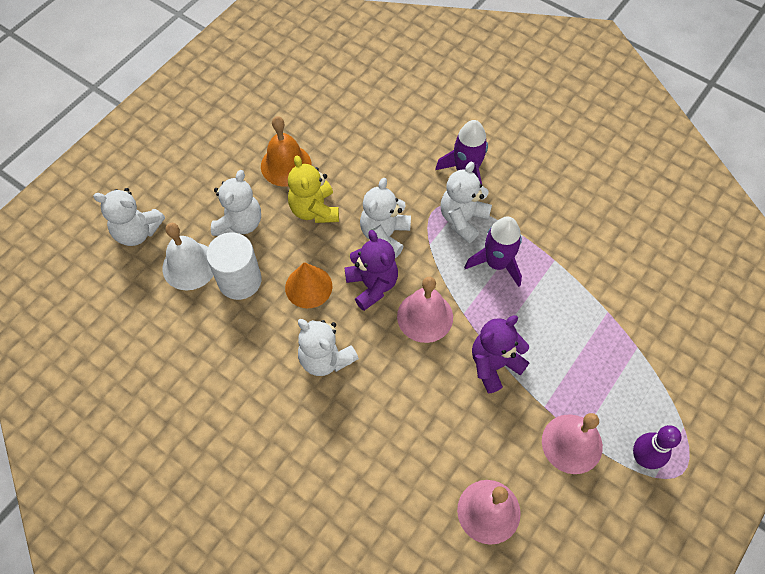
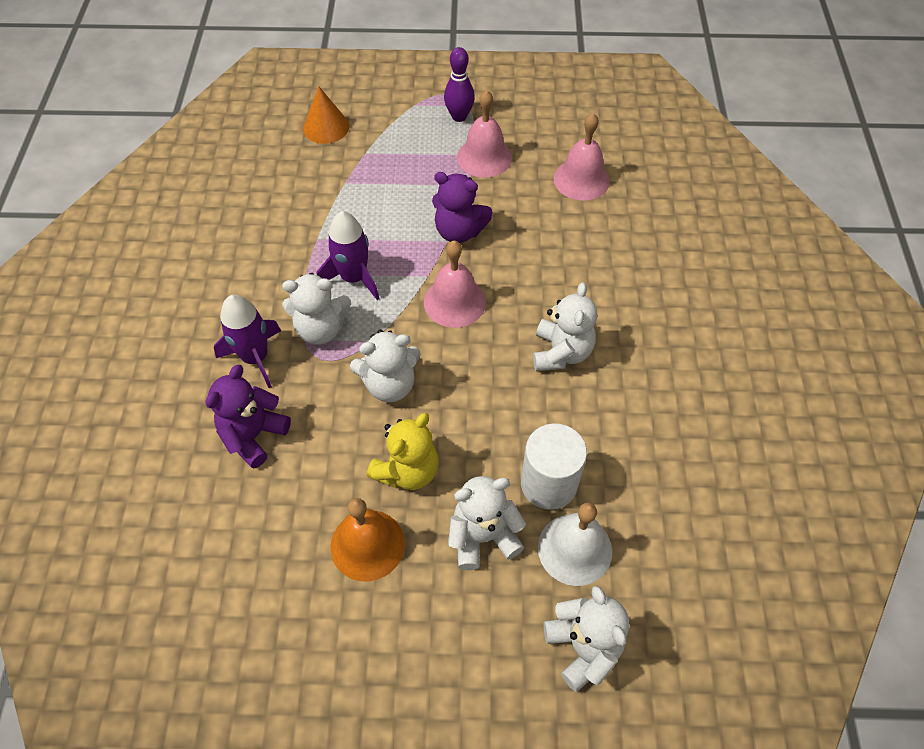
camera: 125 degrees left, 5 degrees down
(308, 287) = (502, 414): orange cone -> orange cone (326, 127)
(372, 285) = (456, 361): purple teddy bear -> purple teddy bear (253, 435)

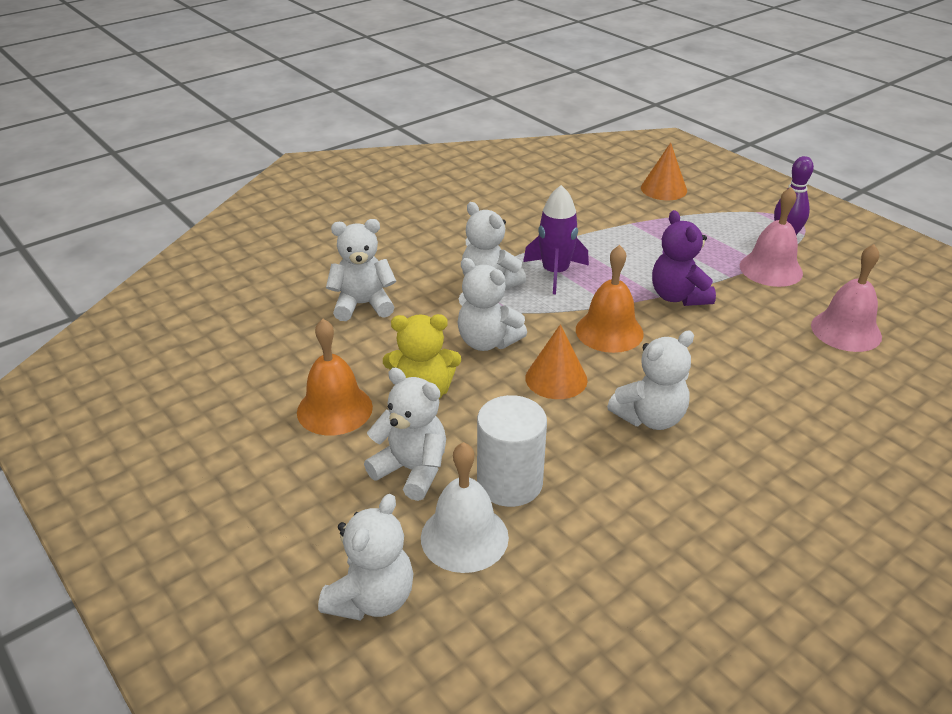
camera: 50 degrees right, 20 degrees down
(253, 435) = (363, 305): purple teddy bear -> white teddy bear
(255, 357) = (426, 270): purple rocket -> none
(454, 302) = (609, 331): pink bell -> orange bell
(472, 374) = (556, 378): none -> orange cone

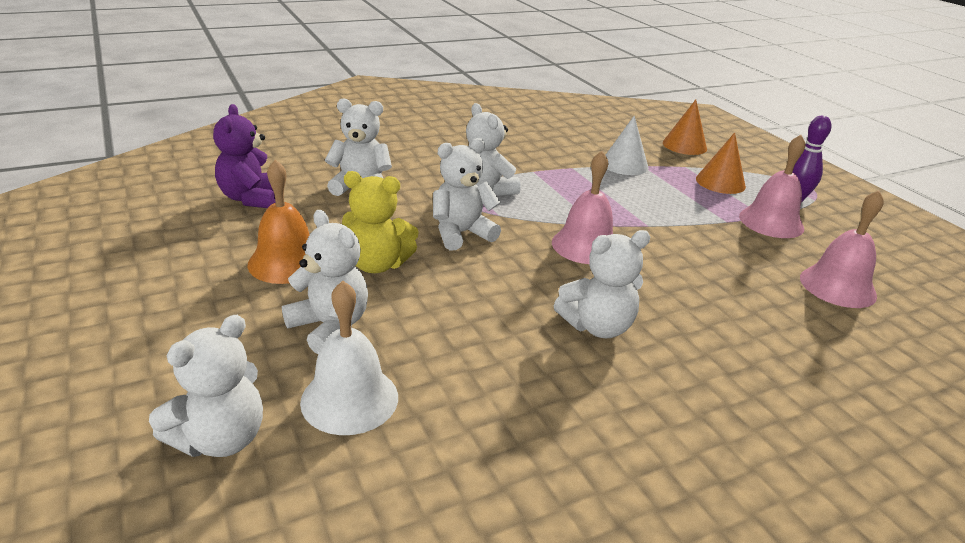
camera: 10 degrees right, 5 degrees down
(487, 342) = (461, 233): white teddy bear -> white teddy bear turned 105 degrees clockwise
(509, 483) = (422, 357): white cylinder -> none
(555, 273) = (553, 191): purple rocket -> none
(556, 378) = (514, 275): orange cone -> orange cone (720, 182)
(609, 331) = (585, 245): orange bell -> pink bell
(613, 225) = (624, 164): none -> white cone
(678, 297) = (667, 229): purple teddy bear -> purple teddy bear (251, 198)

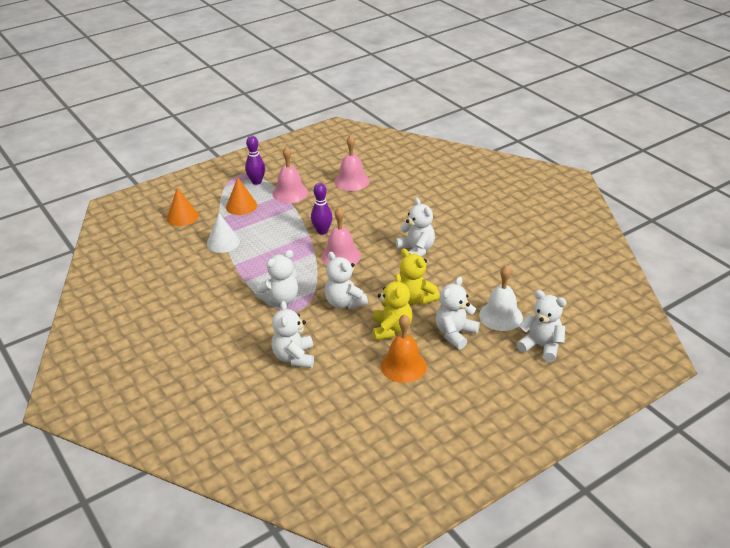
camera: 95 degrees left, 5 degrees up
(251, 198) = (329, 407): purple teddy bear -> none
(446, 300) = (415, 299): none -> yellow teddy bear
(657, 237) = (322, 231): none -> purple bowling pin

